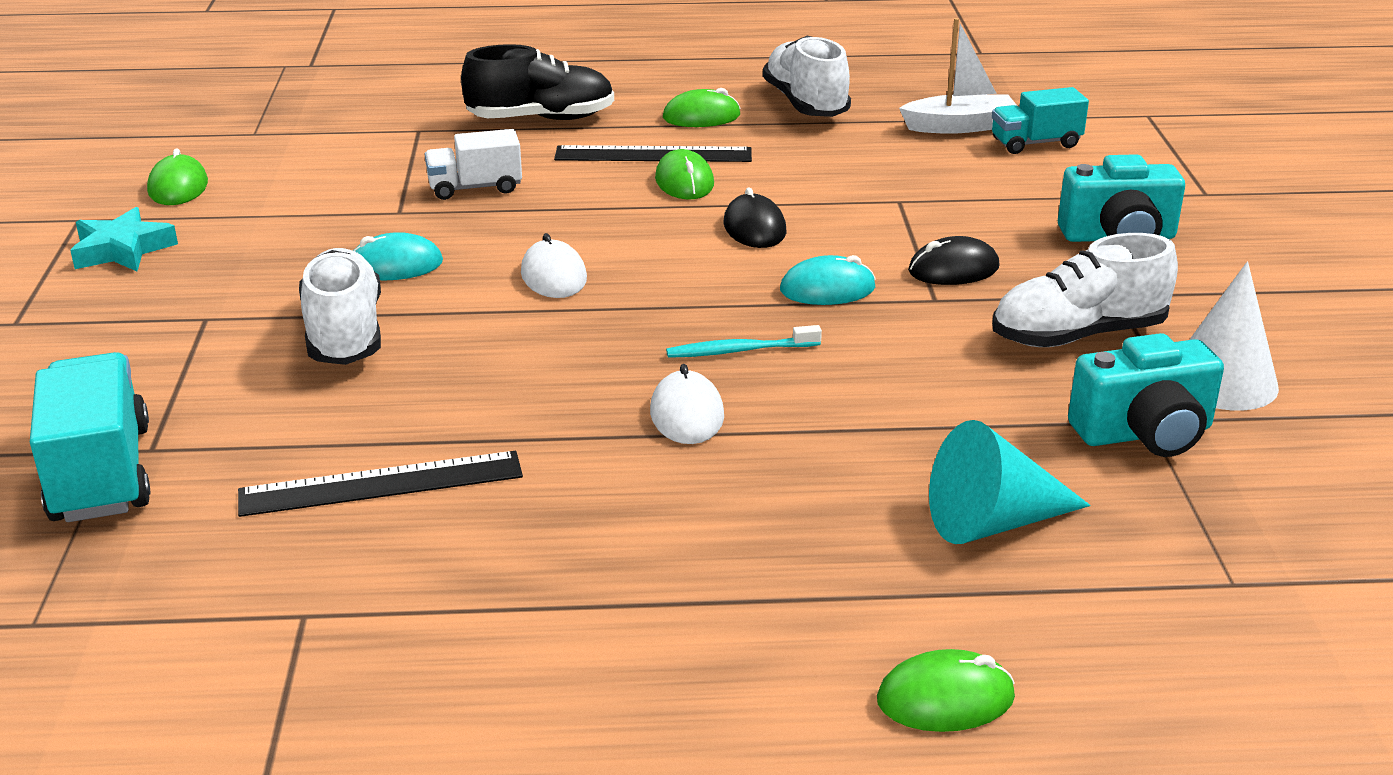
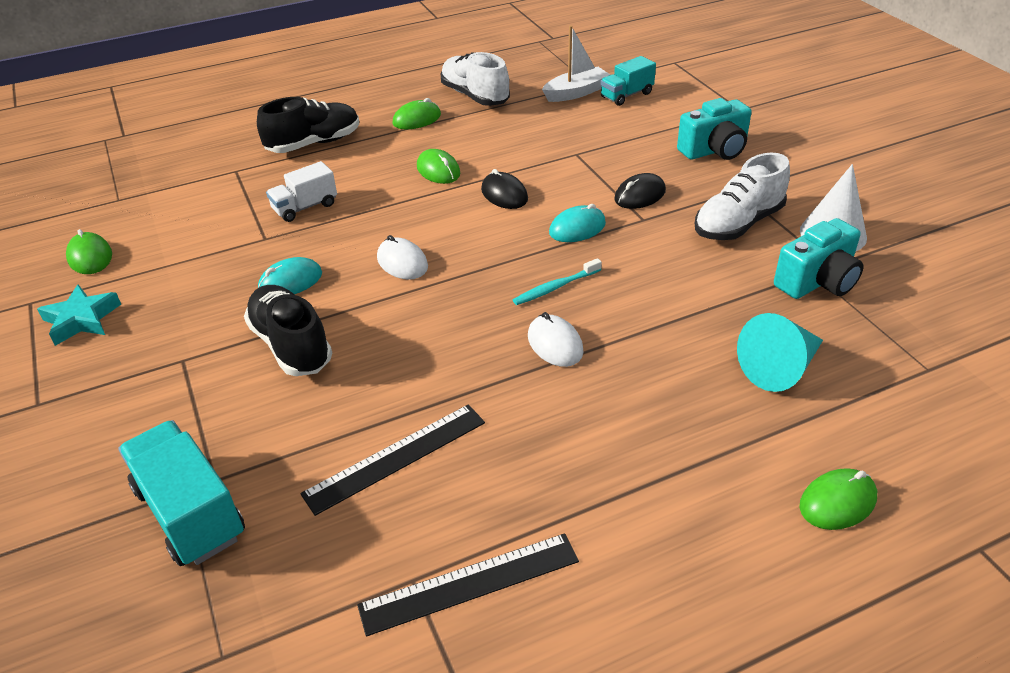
camera: 20 degrees left, 10 degrees up
(344, 333) = (291, 345): white shoe -> black shoe
(653, 155) = (405, 154): black ruler -> black ruler (470, 583)

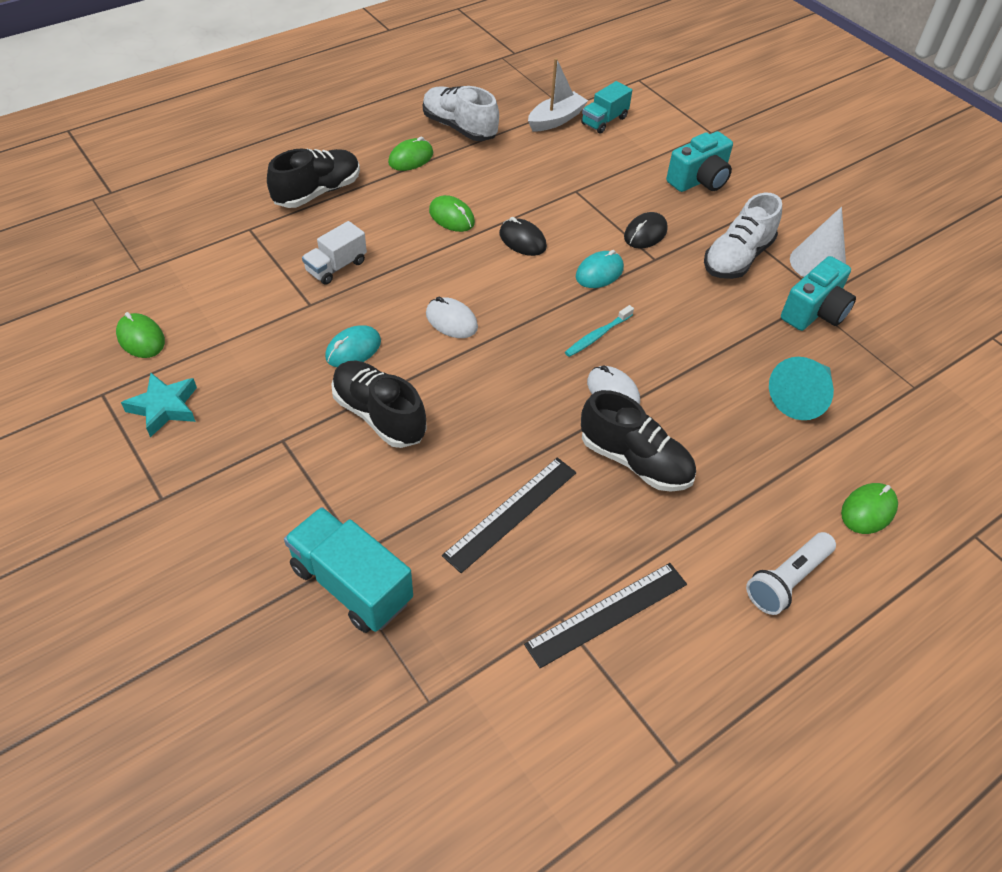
camera: 15 degrees left, 10 degrees up
(557, 417) = (635, 461): none -> black shoe
(710, 572) = (787, 580): none -> white flashlight

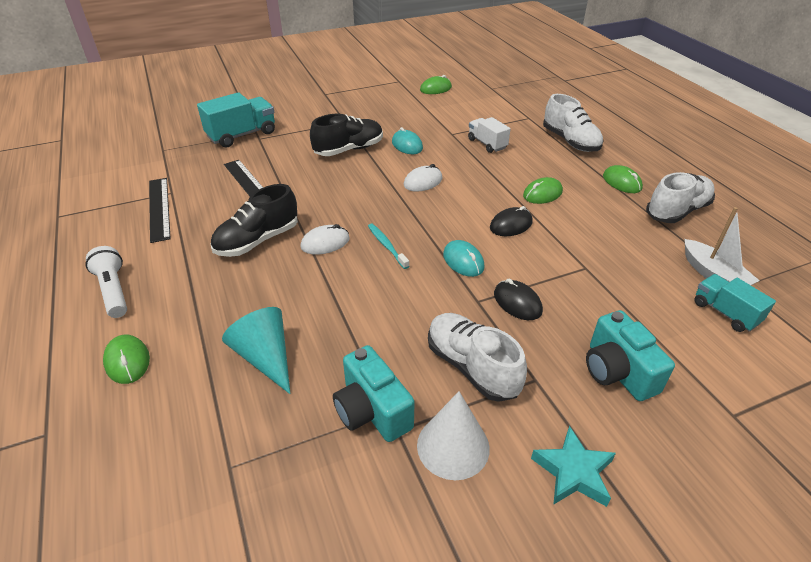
camera: 105 degrees right, 10 degrees down
(164, 407) = (383, 94): turquoise star -> turquoise star (573, 472)
(317, 192) = (570, 141): black shoe -> white shoe

